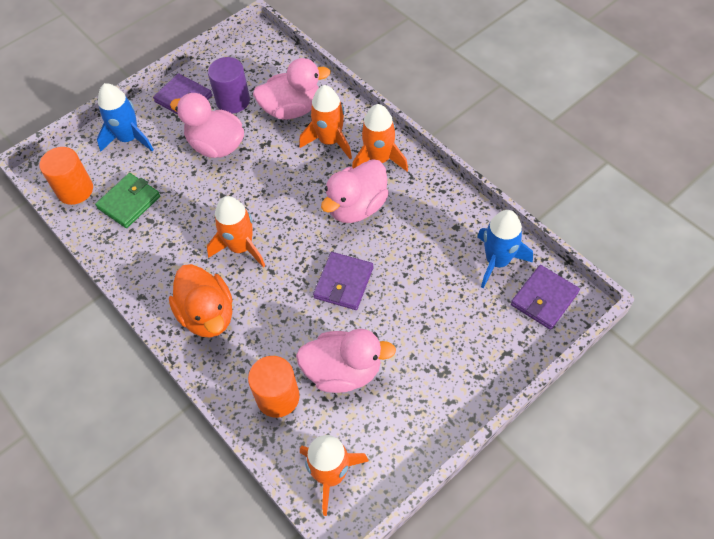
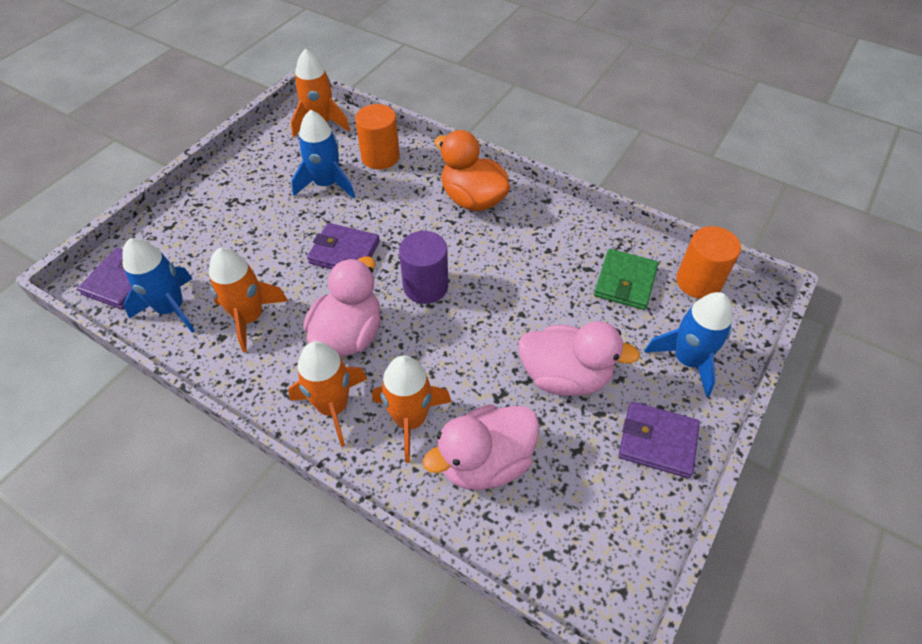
camera: 160 degrees right, 5 degrees down
(233, 101) = (582, 455): purple cylinder -> purple cylinder (425, 286)
(241, 247) = (469, 262): orange rocket -> orange rocket (250, 317)
(343, 283) = (344, 252): purple wallet -> purple wallet turned 75 degrees counterclockwise
(343, 371) = (326, 184): pink duck -> blue rocket

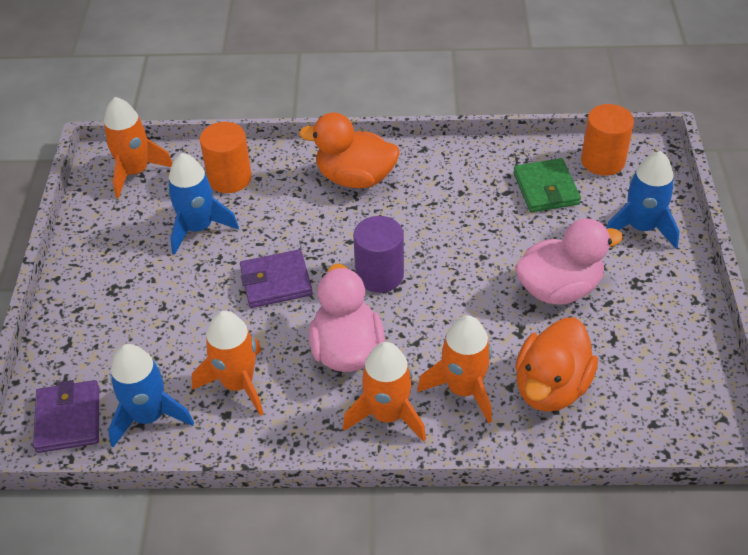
camera: 30 degrees left, 5 degrees down
(485, 462) = (551, 387): pink duck -> orange duck
(657, 441) = (666, 300): purple wallet -> none

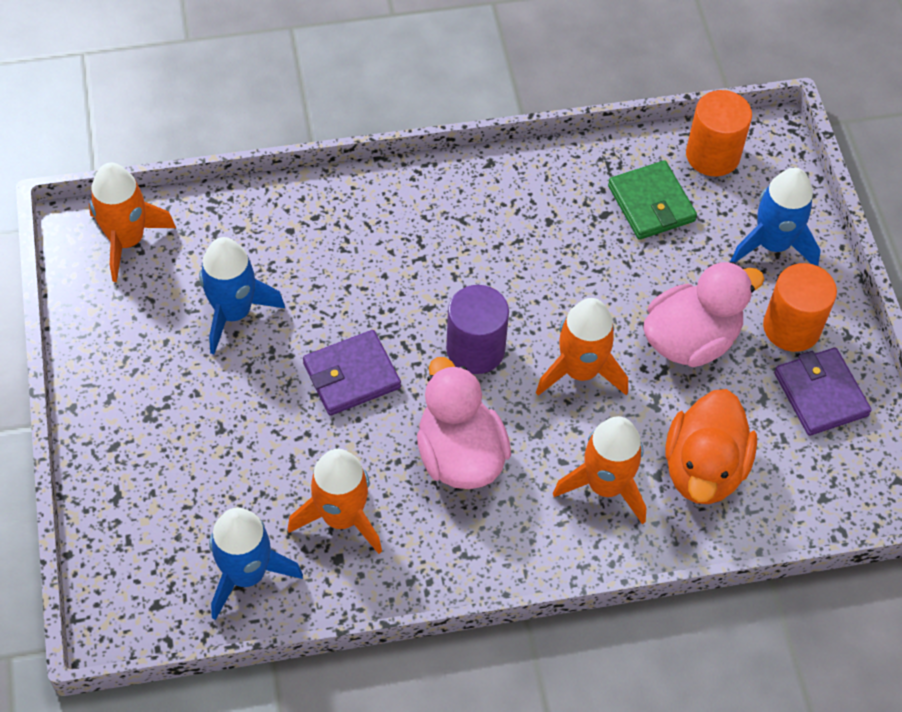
camera: 15 degrees left, 10 degrees up
(68, 419) = (149, 592): purple wallet -> purple wallet (820, 394)
(230, 178) = (253, 235): orange cylinder -> orange cylinder (791, 327)
(355, 178) = (413, 216): orange duck -> none
(387, 415) = (526, 531): orange rocket -> orange rocket (580, 371)

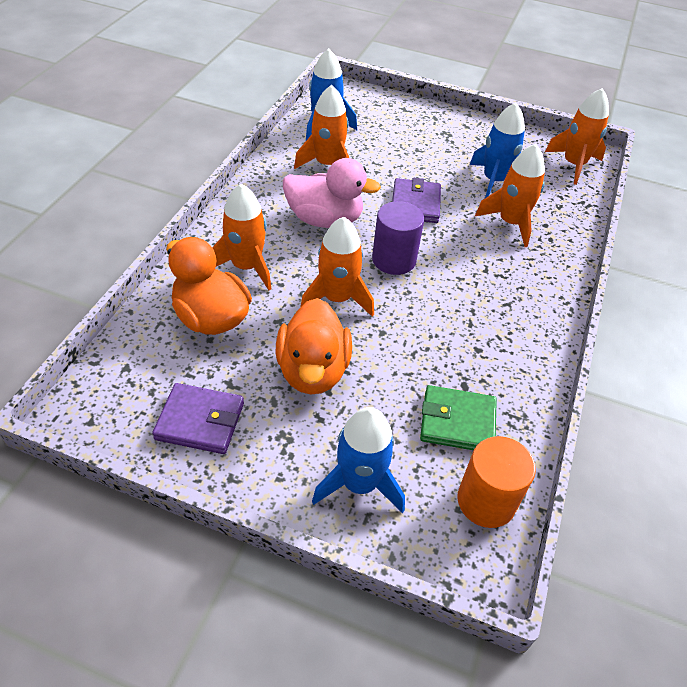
camera: 120 degrees right, 10 degrees down
(314, 264) = (511, 223): none -> orange rocket
(691, 340) = (313, 371): pink duck -> orange duck
(791, 327) = (271, 442): orange cylinder -> none

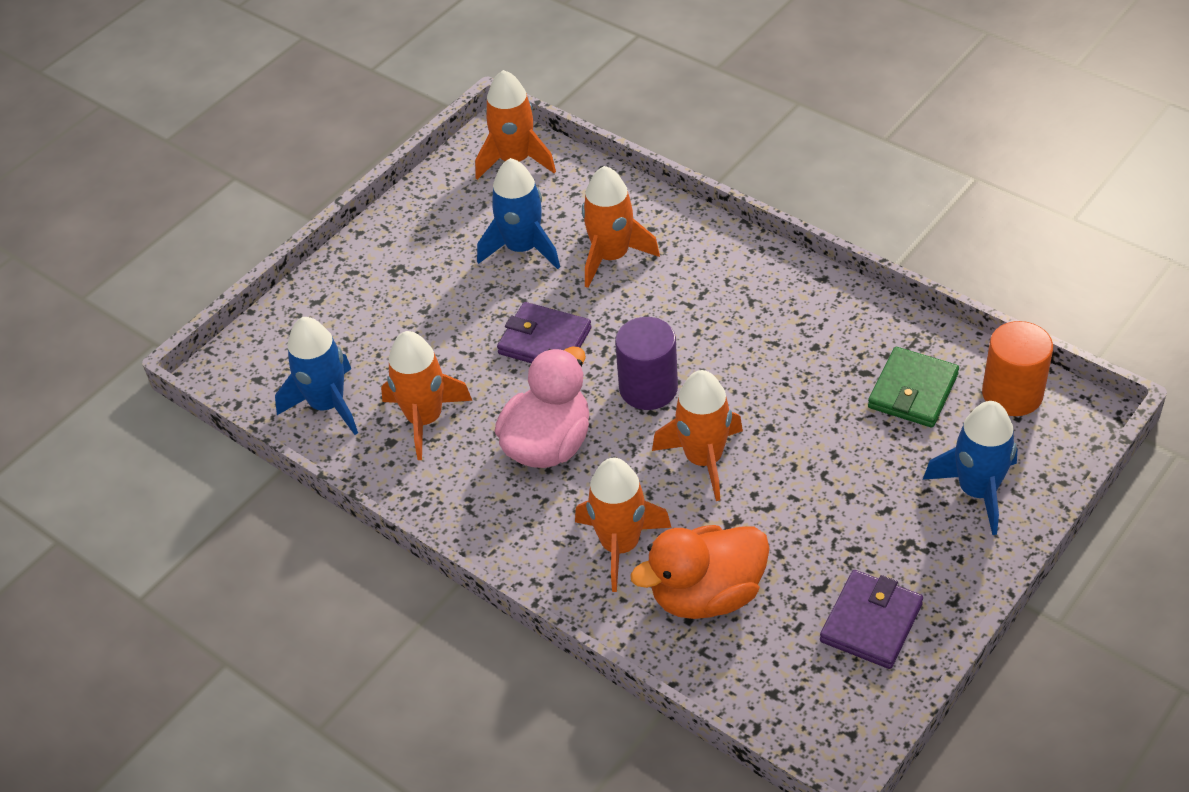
camera: 65 degrees left, 0 degrees up
(313, 371) = (816, 504): orange duck -> none

